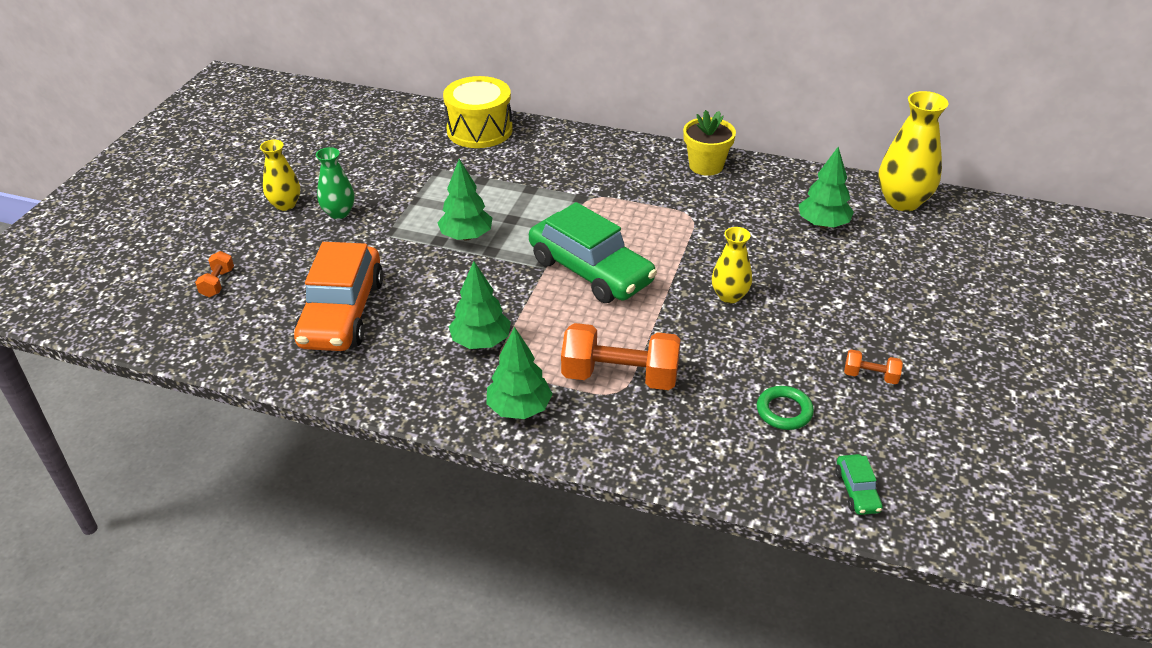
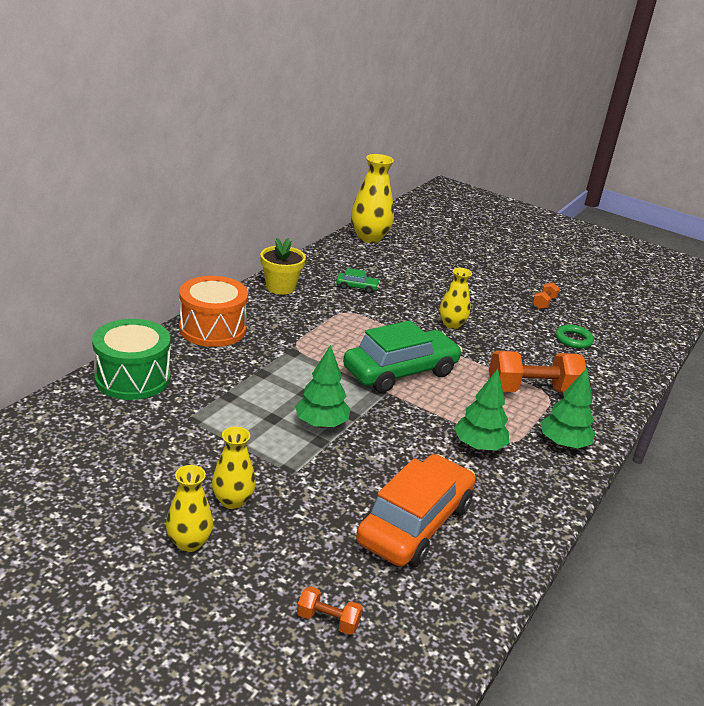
camera: 80 degrees left, 10 degrees down
(339, 213) = (232, 501): green vase -> yellow vase
(342, 313) = (415, 524): orange car -> orange car turned 75 degrees counterclockwise
(479, 130) = (132, 378): yellow drum -> green drum
(588, 147) = (212, 329): none -> orange drum
(620, 376) = (532, 390): orange dumbbell -> orange dumbbell turned 60 degrees clockwise
(823, 224) = (382, 269): green tree -> none
(857, 491) = (641, 337): green car -> green car (357, 287)

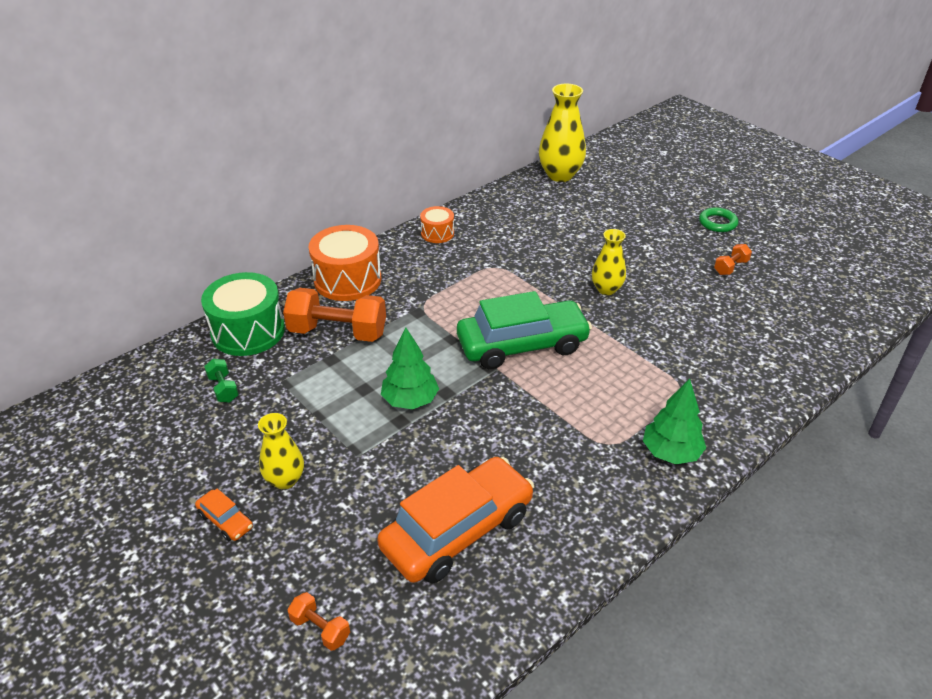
camera: 20 degrees right, 10 degrees up
(131, 429) = (223, 388): none -> green dumbbell
(189, 542) = (225, 521): yellow vase -> orange car
(280, 287) = (437, 233): yellow flower pot -> orange drum
(357, 287) = (519, 237): green car -> none
(478, 446) = (569, 445): green tree -> none
(532, 390) = (664, 380): orange dumbbell -> orange dumbbell (338, 332)
(573, 339) = (746, 318): green ring -> green ring (717, 223)

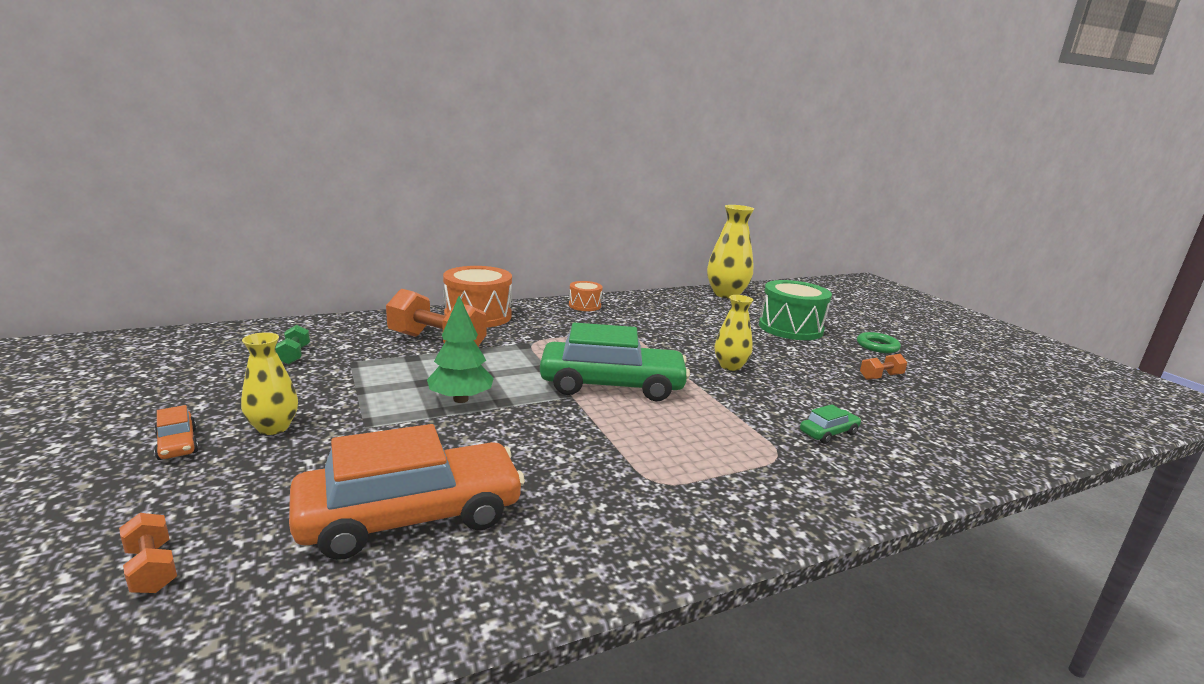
camera: 15 degrees right, 20 degrees down
(248, 331) = (358, 327): green drum -> green drum (790, 328)
(671, 452) = (735, 509): green tree -> none
(709, 352) = (828, 433): none -> green car

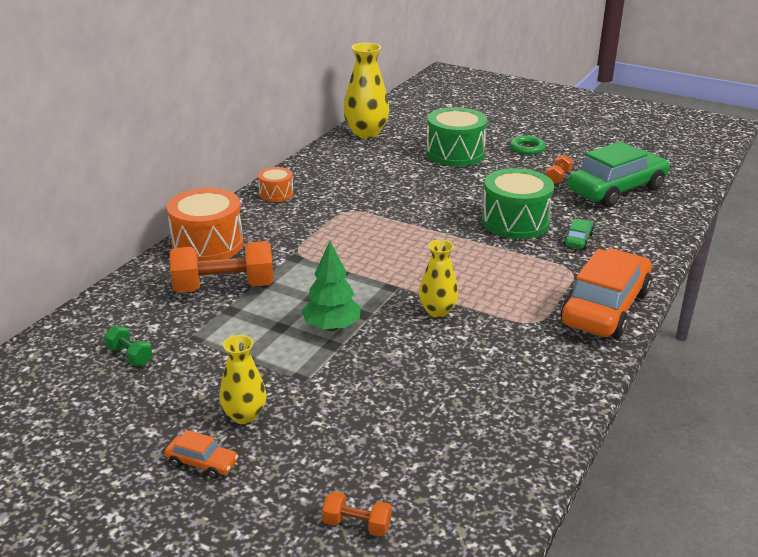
camera: 35 degrees left, 10 degrees up
(411, 516) = (441, 416): orange car -> orange car (605, 308)
(612, 385) = (411, 265): green car -> green car (616, 190)
(730, 366) = (461, 210): yellow vase -> yellow vase (437, 311)
(774, 393) = (515, 222): none -> green drum

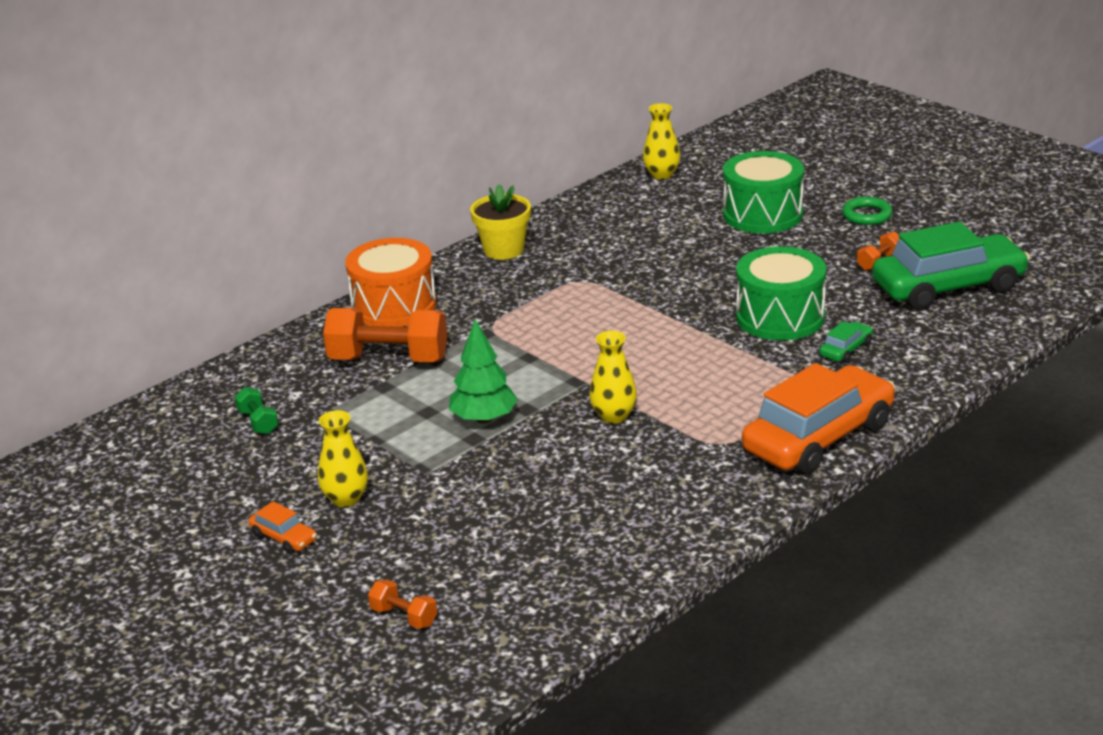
camera: 20 degrees right, 0 degrees up
(276, 194) = (503, 250): orange drum -> yellow flower pot
(366, 133) = (662, 175): yellow vase -> yellow vase, size x0.61

